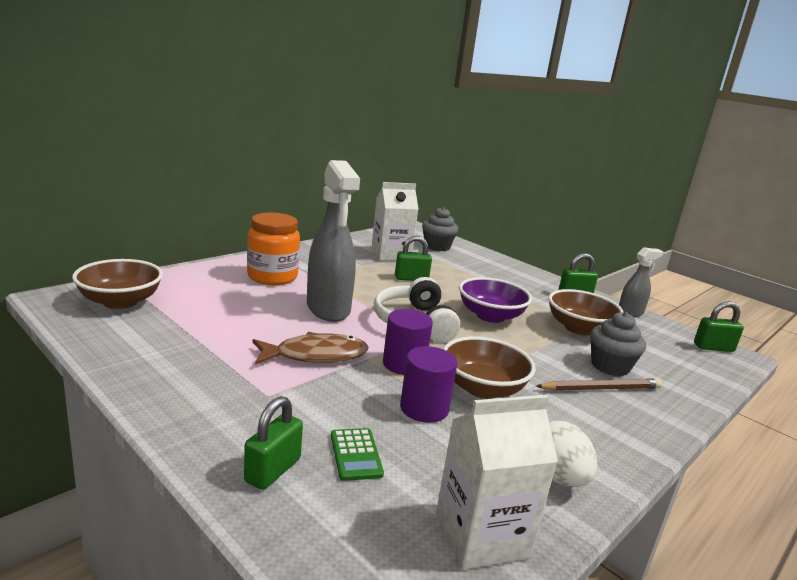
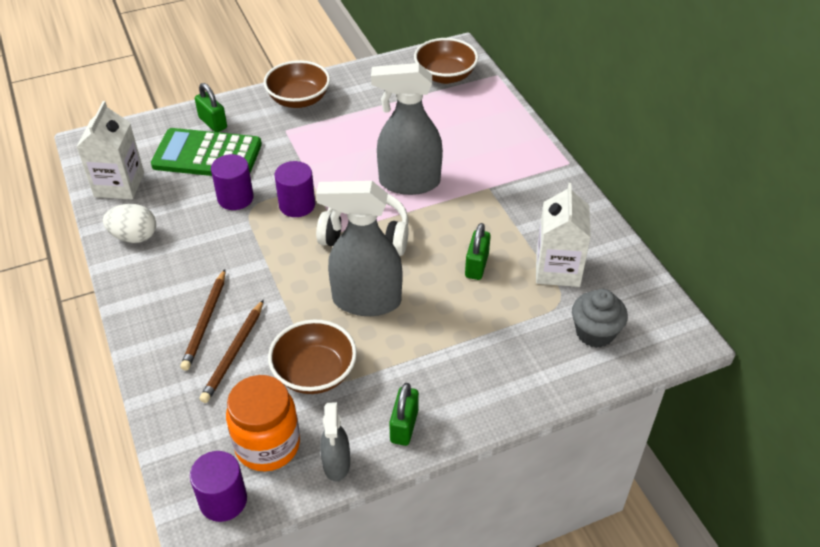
camera: 115 degrees right, 25 degrees up
(272, 277) = (489, 159): orange jar -> orange jar (267, 445)
(316, 355) = (328, 160): brown fish -> none
(355, 454) = (207, 155): green calculator -> green calculator, size x2.24
(482, 388) = (244, 240): brown bowl -> brown bowl (299, 99)
(490, 316) = (366, 301): purple bowl -> grey spray bottle
(610, 366) = (234, 353): grey cupcake -> brown pencil
(713, 347) = (223, 500): green padlock -> purple cylinder

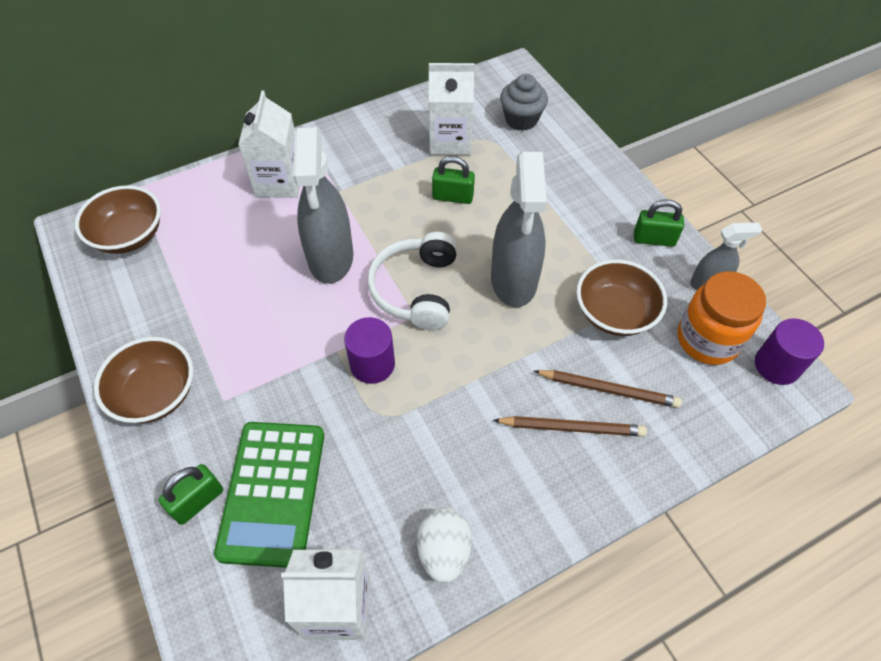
camera: 95 degrees left, 10 degrees up
(235, 198) = (362, 437): purple cylinder -> none
(501, 151) = (279, 182): none -> white carton

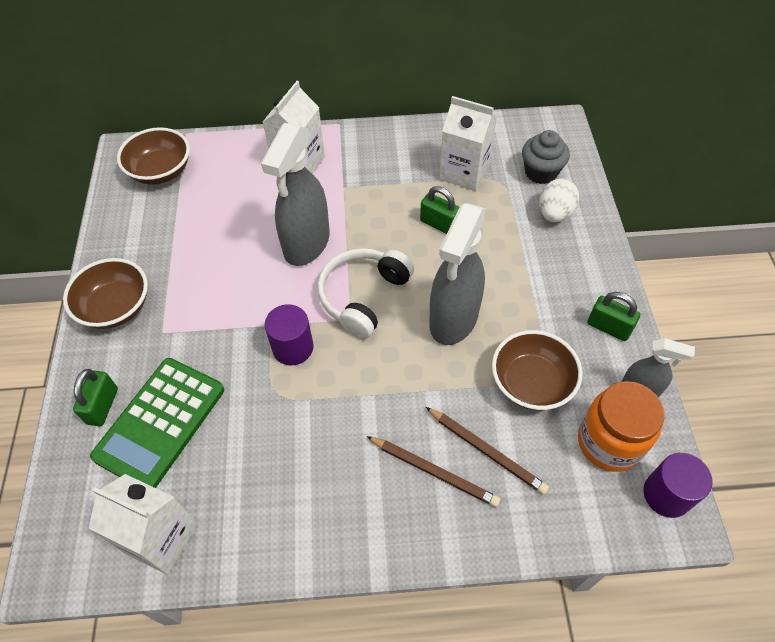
camera: 25 degrees right, 0 degrees up
(198, 501) = (102, 406): green padlock -> green padlock turned 60 degrees counterclockwise
(444, 551) = (267, 531): white egg -> white egg (554, 213)

